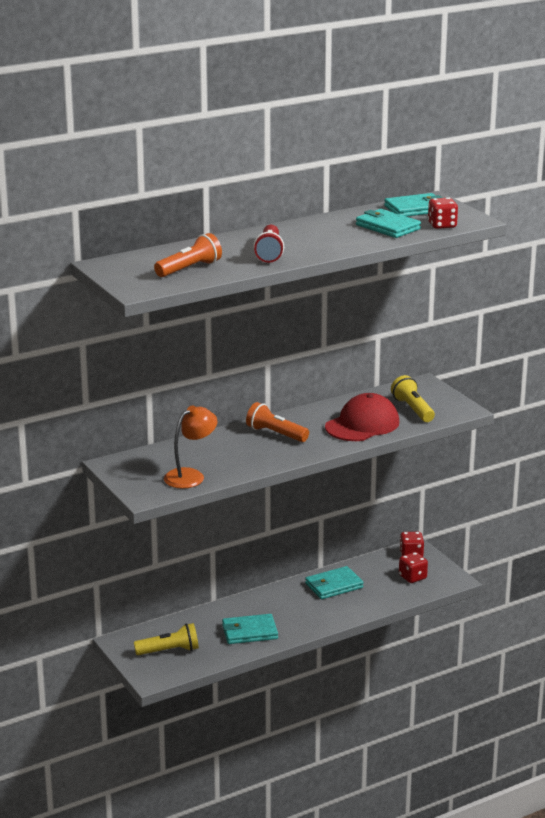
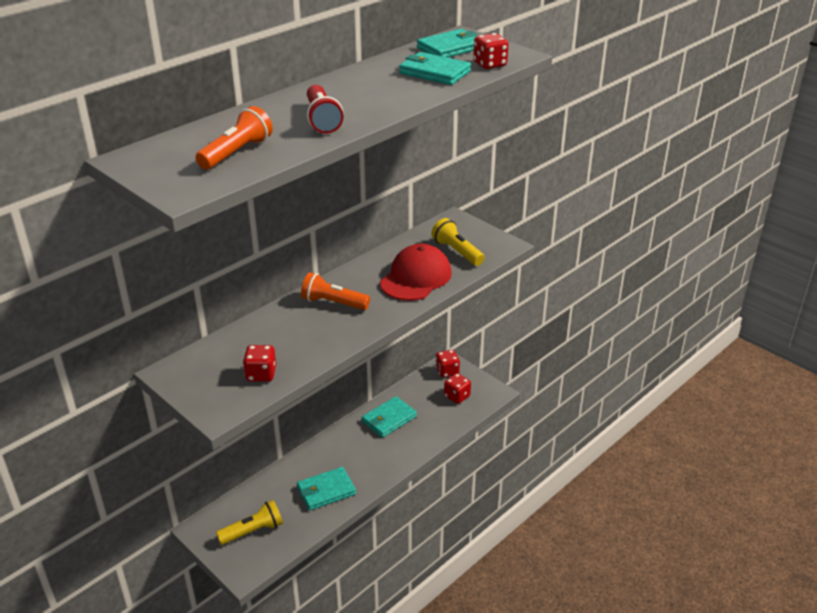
camera: 15 degrees left, 10 degrees up
(190, 476) = (261, 374): orange lamp -> red dice

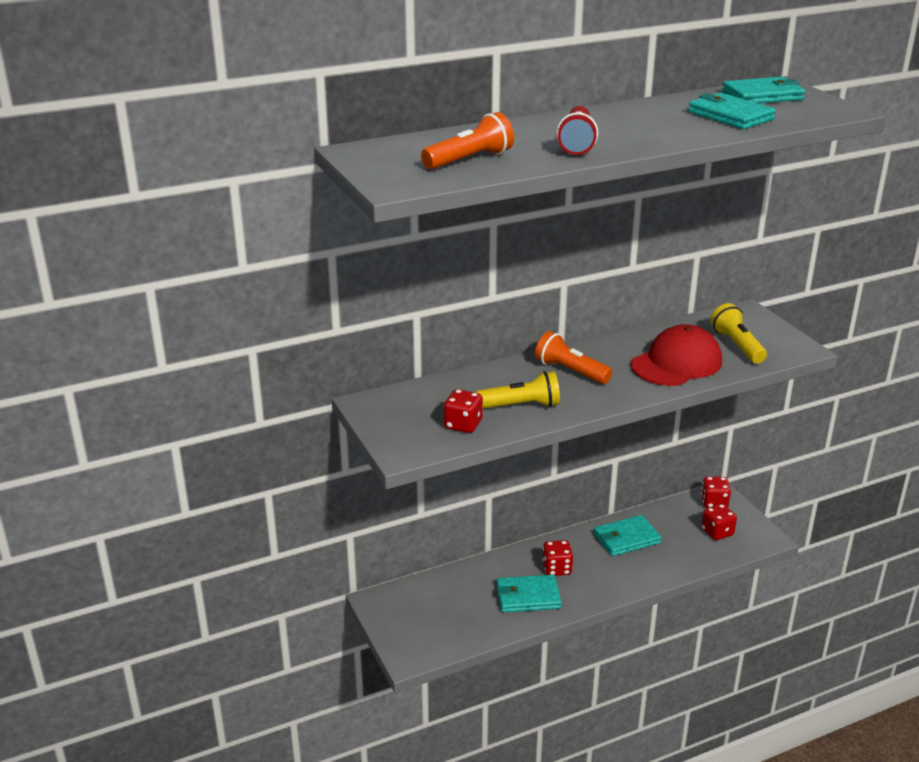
camera: 20 degrees right, 5 degrees down
(253, 531) = (433, 617): yellow flashlight -> yellow flashlight (521, 405)
(489, 64) = (801, 116): red dice -> red dice (557, 569)

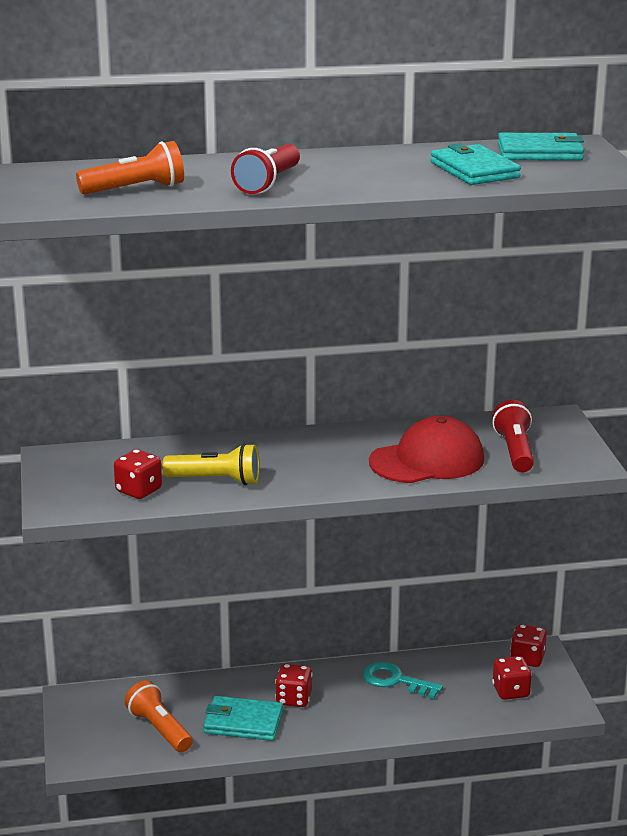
camera: 15 degrees right, 5 degrees down
(570, 371) = (298, 453): orange flashlight -> orange flashlight (159, 729)
(626, 538) = (395, 680): turquoise wallet -> turquoise key
(737, 345) = (514, 451): yellow flashlight -> red flashlight

